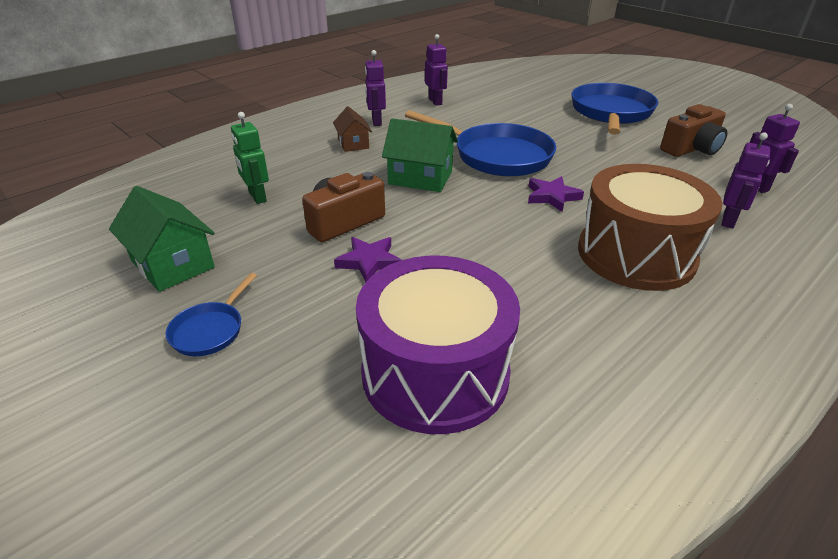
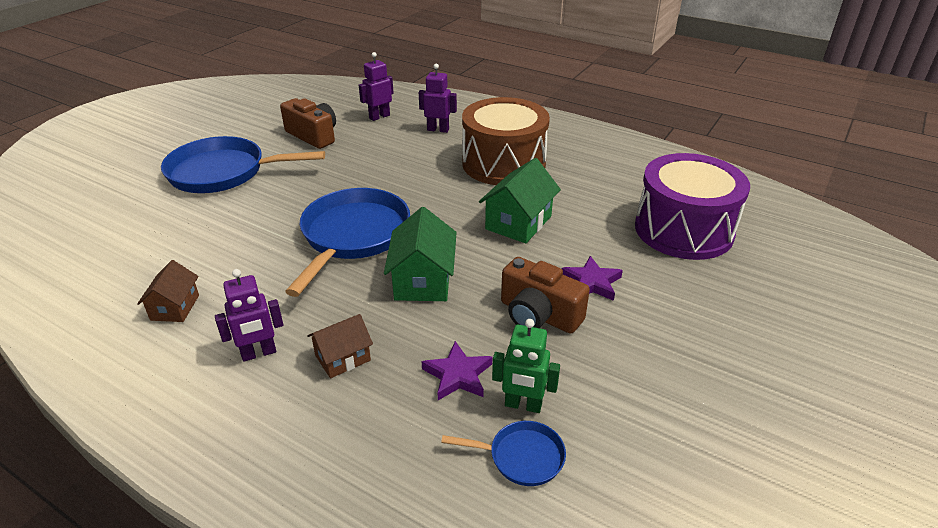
camera: 105 degrees left, 0 degrees up
(172, 264) = (687, 420): green house -> green house (518, 222)
(210, 330) = (740, 348): blue pan -> blue pan (521, 457)
(257, 197) = (523, 405): green robot -> green robot turned 60 degrees clockwise
(435, 101) = (175, 307): purple robot -> brown house
(552, 196) = (432, 199): purple star -> purple star (458, 375)

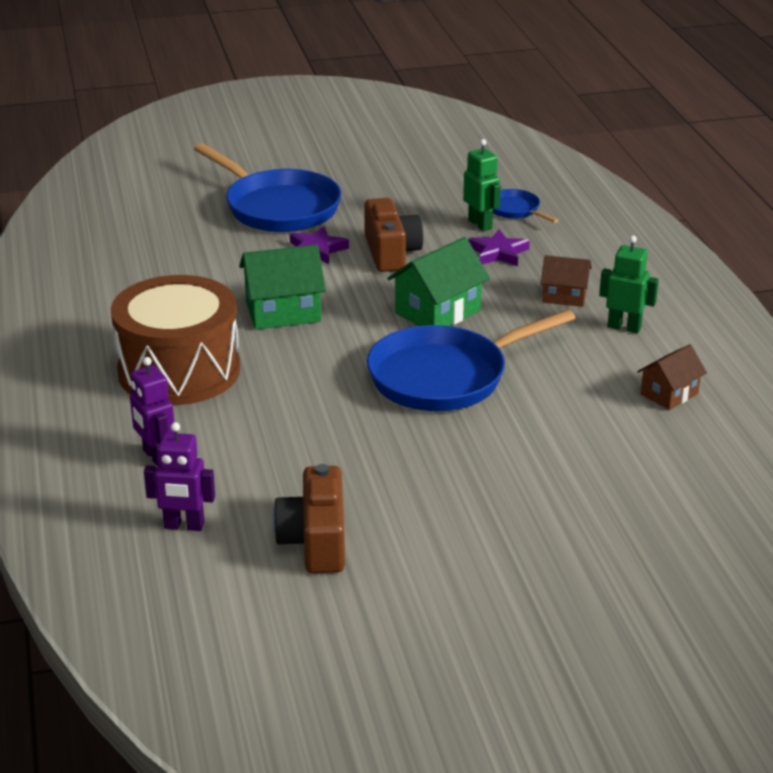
camera: 135 degrees left, 5 degrees down
(223, 172) = (497, 539): blue pan -> blue pan (278, 207)
(259, 353) = (624, 327): purple robot -> green robot
(683, 230) = (172, 241): purple drum -> none

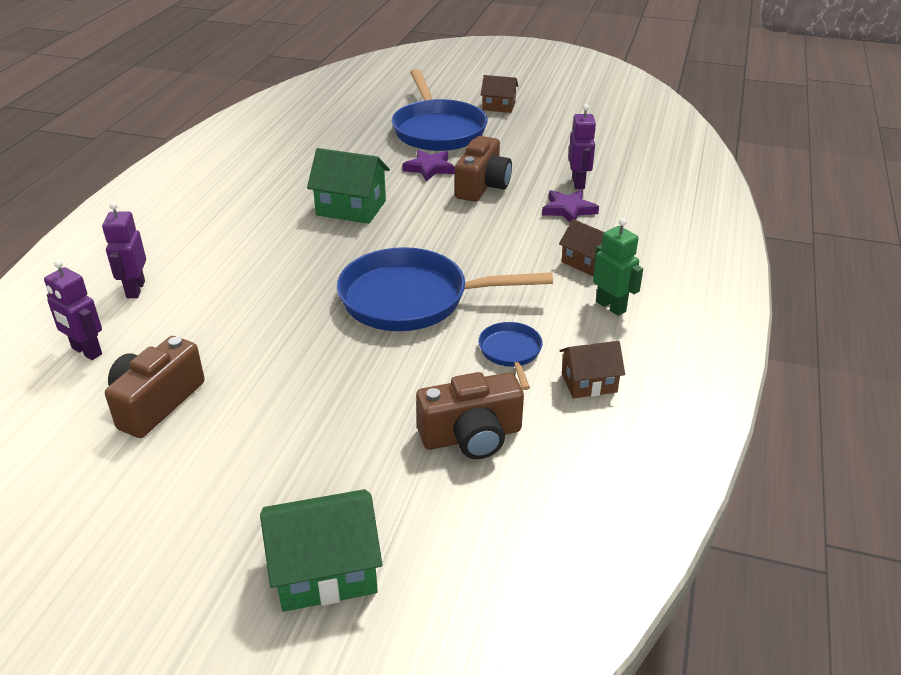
camera: 30 degrees right, 5 degrees up
(179, 371) = (228, 229): brown drum -> none
(314, 165) = (499, 106): none -> brown house
(438, 312) = (466, 243): green house -> green house (325, 571)
(480, 224) = (578, 183): green robot -> purple robot
(515, 210) = (620, 179): blue pan -> blue pan (511, 352)
(621, 466) = (471, 436): none -> brown camera

